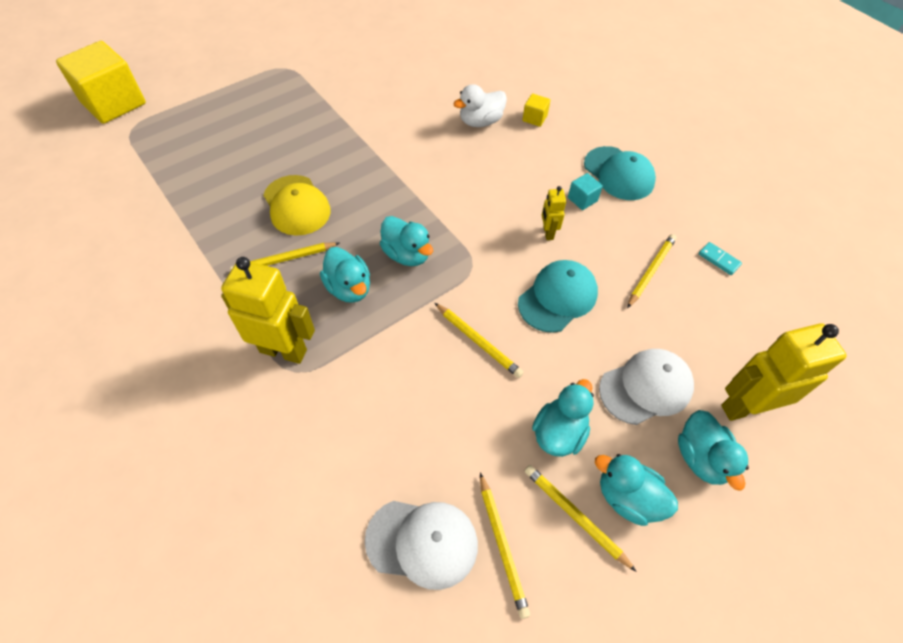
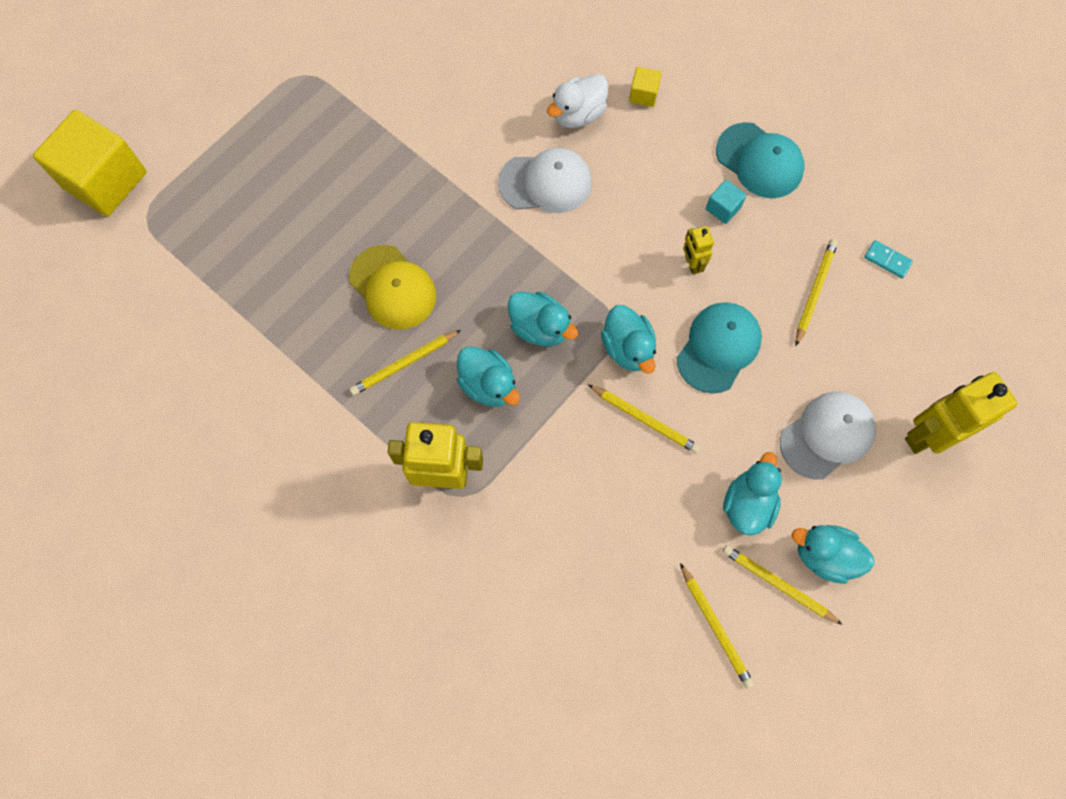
camera: 10 degrees left, 15 degrees up
(422, 542) = (641, 641): white cap -> white cap (545, 183)
(701, 458) = (890, 500): turquoise duck -> turquoise duck (628, 348)

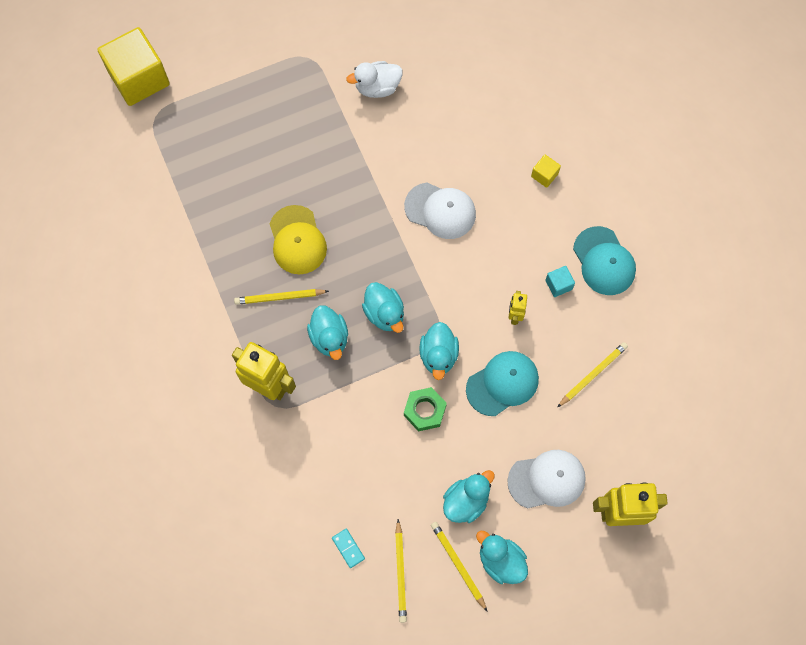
camera: 25 degrees right, 0 degrees up
(578, 114) = (489, 169): white duck -> white duck (377, 87)
(645, 420) = (425, 411): yellow pencil -> green nut
(887, 260) = (659, 375): turquoise domino -> turquoise domino (348, 548)

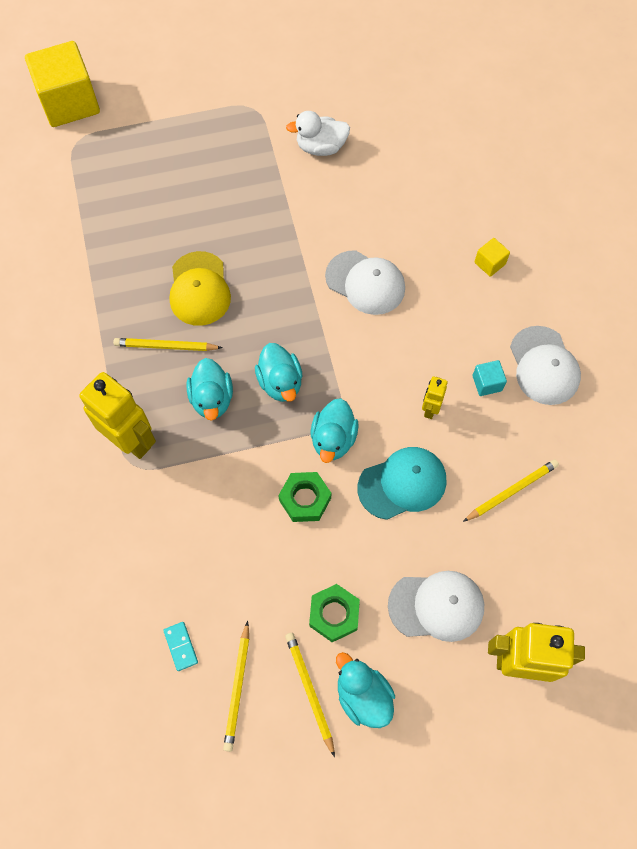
camera: 10 degrees right, 5 degrees down
(466, 501) = (334, 614): turquoise duck -> green nut
(604, 261) = (544, 366): turquoise cap -> white cap

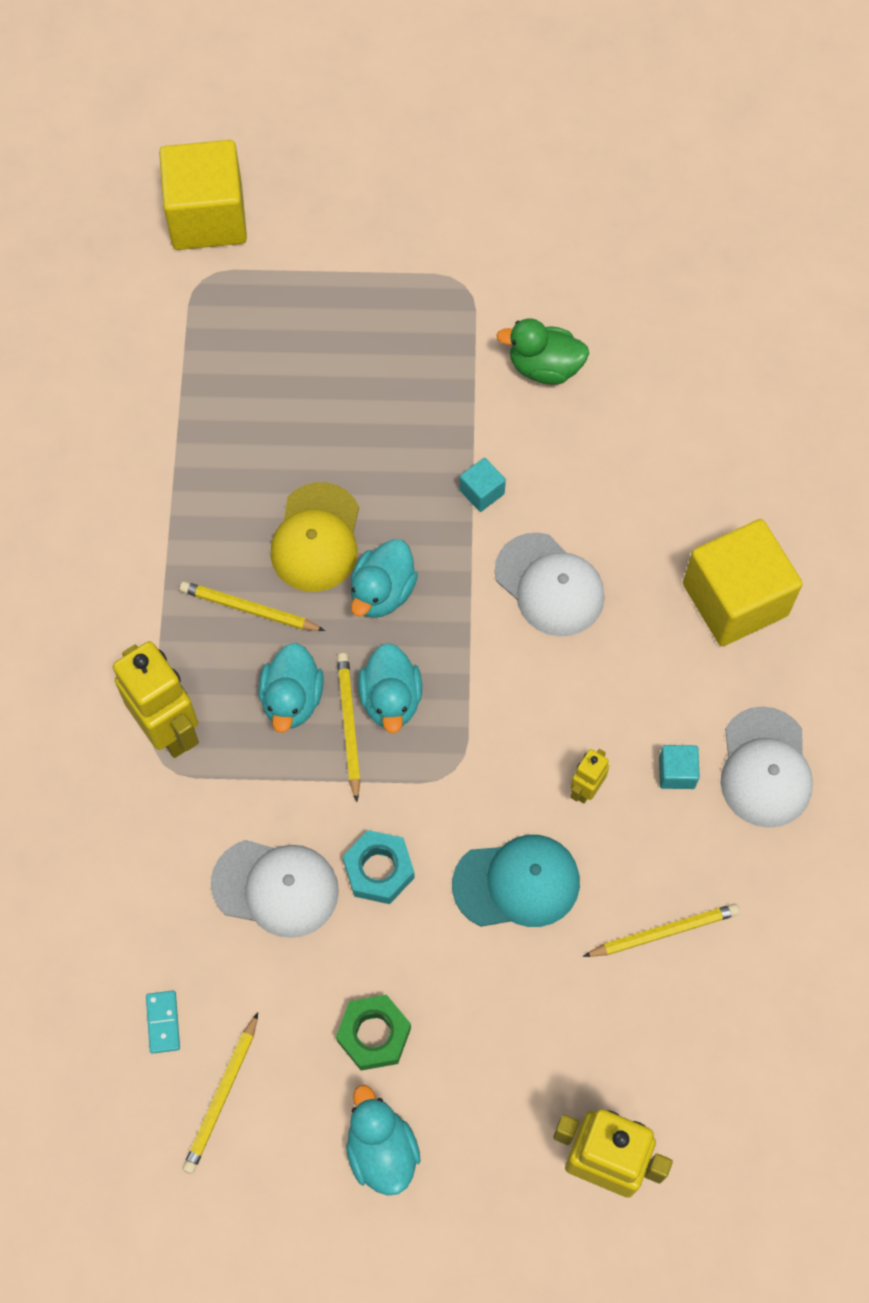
camera: 15 degrees right, 0 degrees up
(303, 234) = (482, 492): none -> turquoise cube
(305, 499) = (379, 870): green nut -> turquoise nut
(309, 691) = (313, 1125): yellow pencil -> yellow pencil (349, 725)
(321, 147) = (544, 367): white duck -> green duck
(333, 439) = (440, 797): turquoise duck -> turquoise duck (382, 592)
(436, 606) = (513, 1060): white cap -> white cap (276, 888)
(489, 263) = (735, 599): yellow cube -> yellow cube, size x2.38

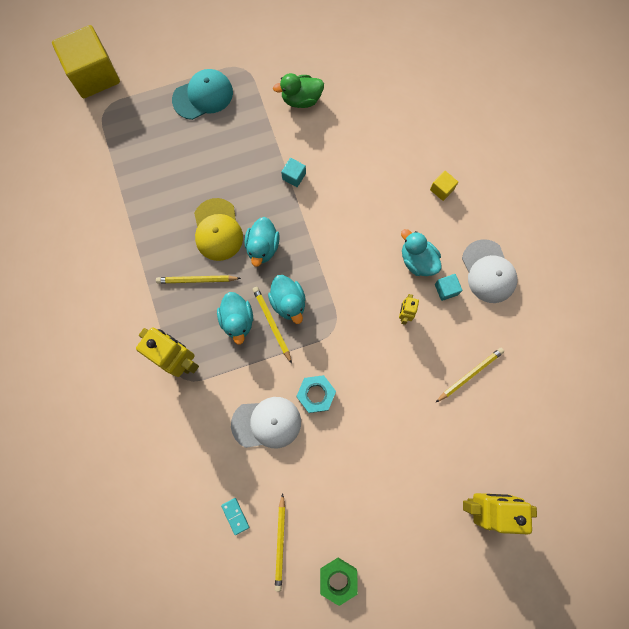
camera: 20 degrees left, 10 degrees up
(374, 1034) = (345, 481): green nut -> green nut (338, 579)
(381, 1150) = (372, 540): turquoise duck -> turquoise duck (417, 260)
(517, 883) = (388, 376): turquoise cap -> turquoise cap (203, 96)
(549, 585) = (346, 214): white cap -> none
(735, 599) = (442, 189): yellow cube -> yellow cube, size x0.42

